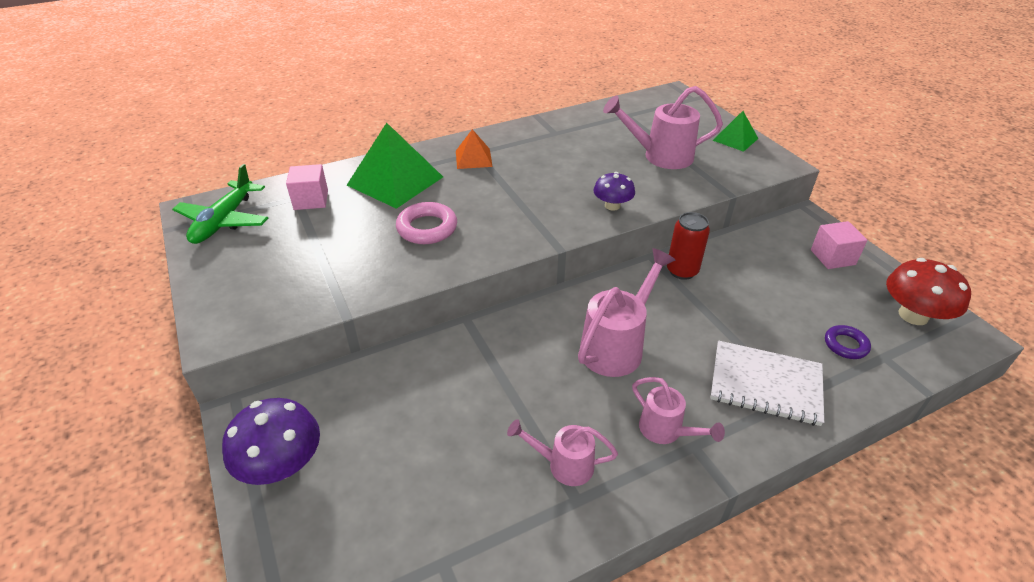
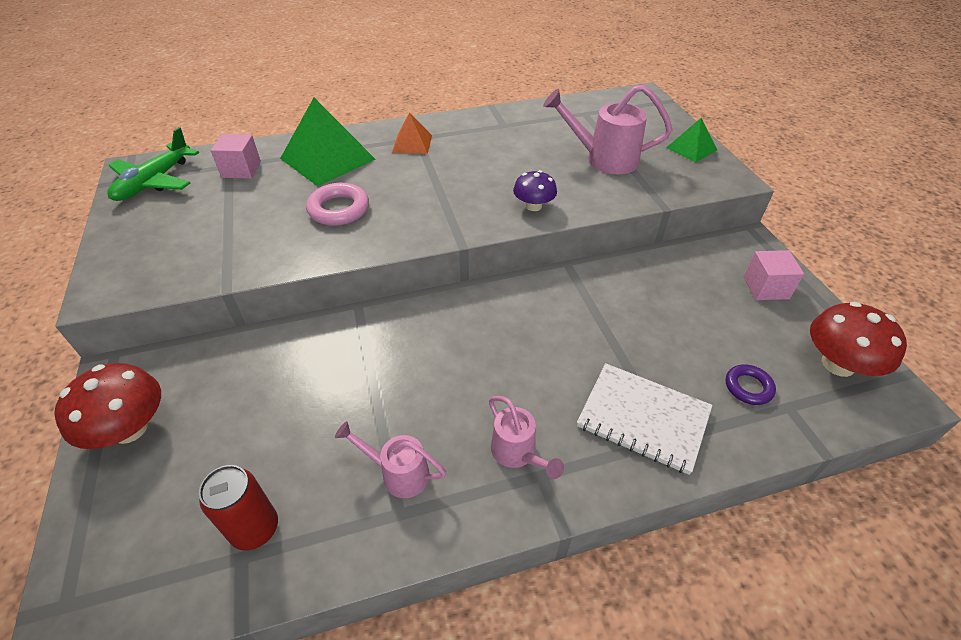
camera: 10 degrees right, 5 degrees up
(282, 464) = (129, 428): purple mushroom -> red mushroom
(616, 346) = (498, 354): pink watering can -> none
(682, 271) = (595, 283): red can -> red can (255, 529)

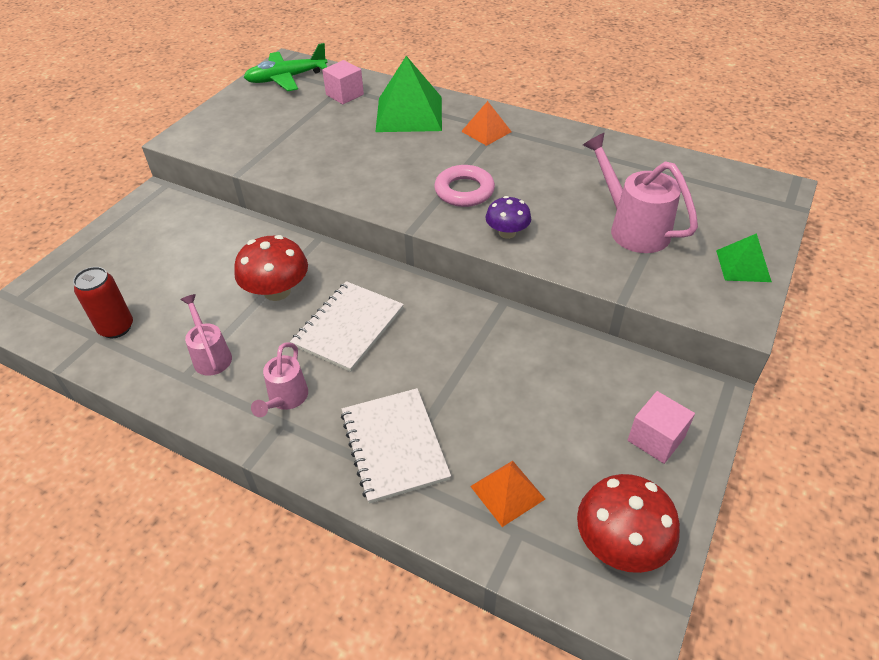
camera: 45 degrees right, 0 degrees up
(129, 428) = (128, 232): red mushroom -> red mushroom (277, 291)
(339, 209) = (366, 157): pink ring -> pink ring (464, 191)
(485, 358) = (349, 327): none -> white notebook
(748, 387) = (507, 492): purple ring -> orange pyramid

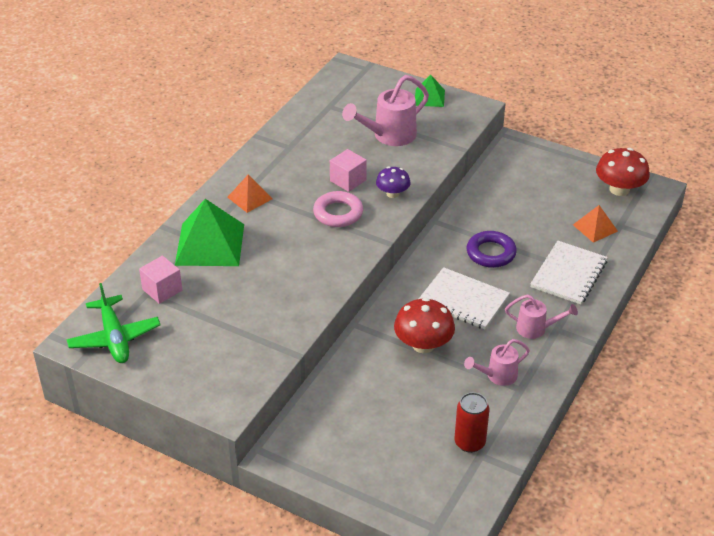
camera: 90 degrees left, 5 degrees down
(394, 445) = (568, 274): white notebook -> white notebook turned 45 degrees counterclockwise
(440, 357) = (491, 253): none -> purple ring
(656, 439) = (549, 168): pink cube -> pink cube (348, 180)

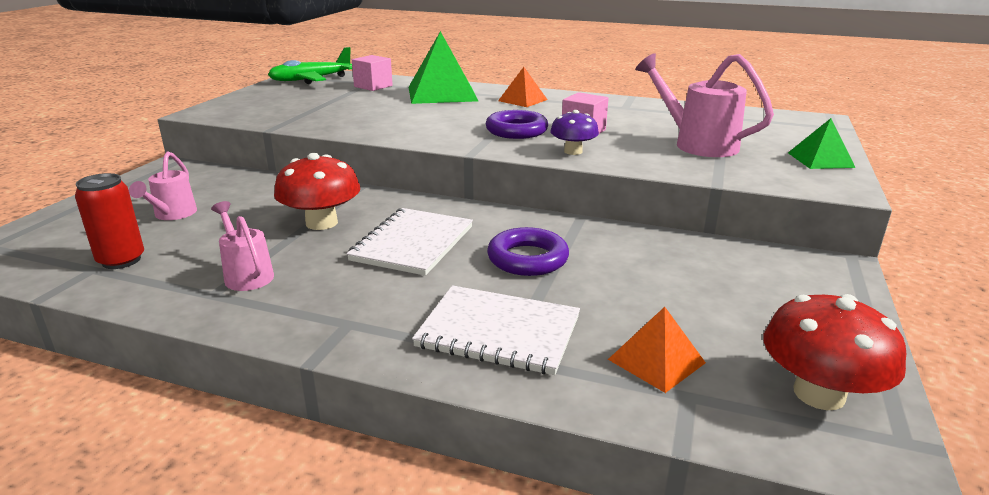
camera: 80 degrees right, 15 degrees down
(338, 213) = (516, 131): pink ring -> purple ring
(535, 329) = (349, 303): pink watering can -> pink watering can (172, 214)

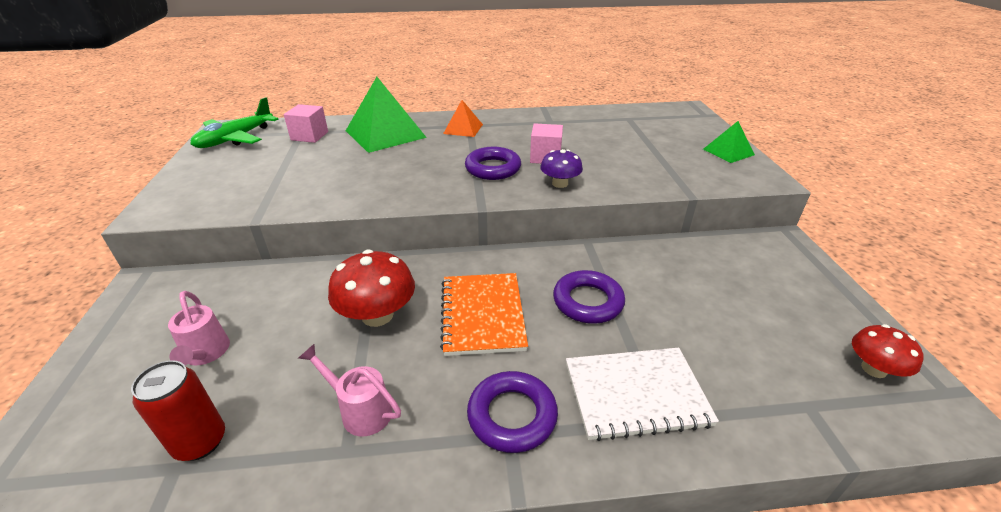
camera: 25 degrees left, 10 degrees up
(364, 312) = (512, 415): none -> purple ring
(413, 243) = (483, 314): white notebook -> orange notebook
(656, 361) = (762, 379): orange pyramid -> none
(698, 144) = (639, 153): pink watering can -> none
(819, 394) = (873, 369): red mushroom -> red mushroom, size x0.63

